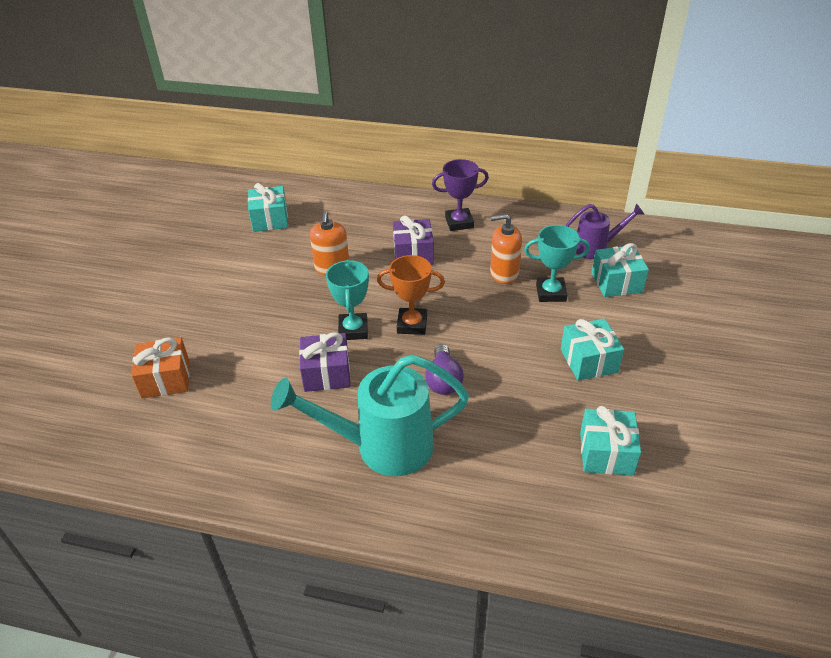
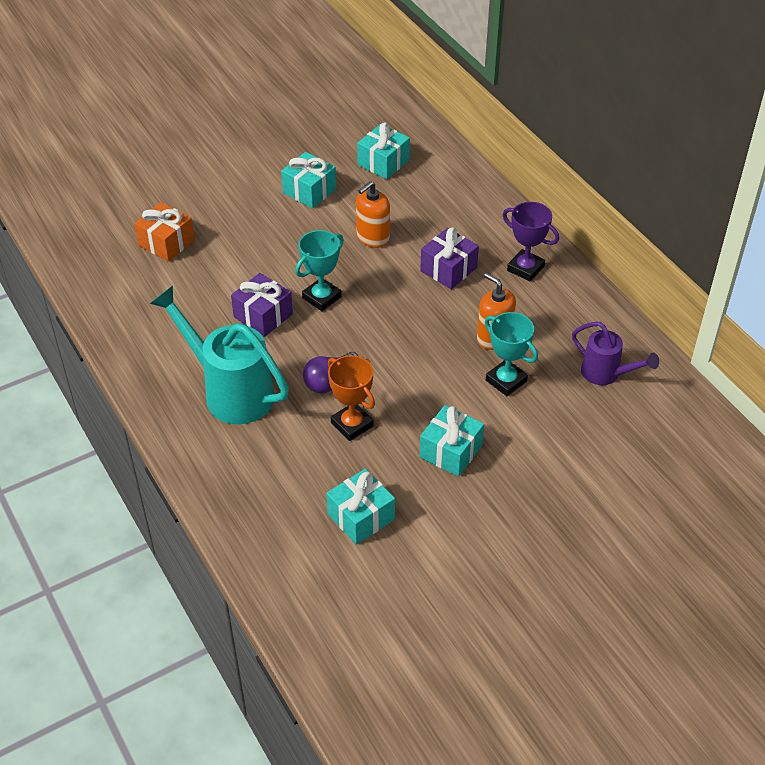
camera: 45 degrees right, 5 degrees up
(412, 324) = (366, 325): orange trophy -> orange trophy (352, 424)
(616, 282) = (574, 414): turquoise gift -> turquoise gift (309, 191)

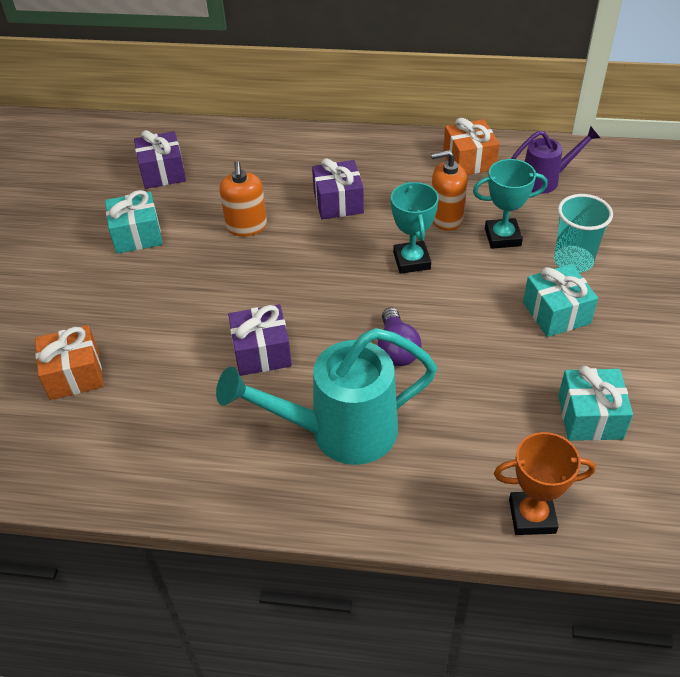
camera: 50 degrees left, 0 degrees up
(321, 297) = (283, 298): turquoise trophy -> turquoise trophy (411, 261)
(352, 424) = (467, 362): orange trophy -> orange trophy (532, 516)
(383, 162) = (163, 172): turquoise gift -> purple gift
(521, 435) = (573, 261): none -> turquoise cup
(525, 268) = (385, 161): purple trophy -> none
(580, 316) = (469, 160): none -> orange gift

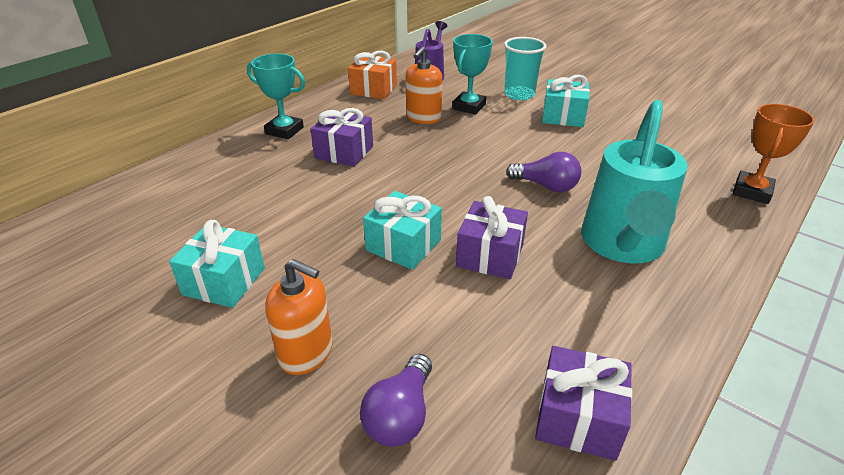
camera: 60 degrees left, 10 degrees down
(74, 374) = (400, 415): orange gift -> purple light bulb
(163, 172) = (152, 230): purple gift -> purple gift (578, 418)
(246, 226) = (310, 207): orange soap dispenser -> orange soap dispenser (306, 353)
(411, 261) = (453, 146): turquoise trophy -> turquoise trophy (284, 130)
(590, 417) = (668, 140): turquoise gift -> turquoise gift (403, 245)

